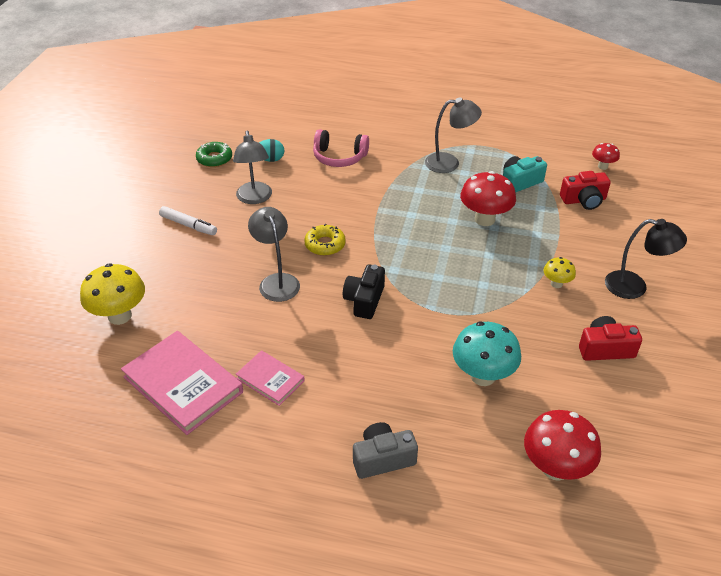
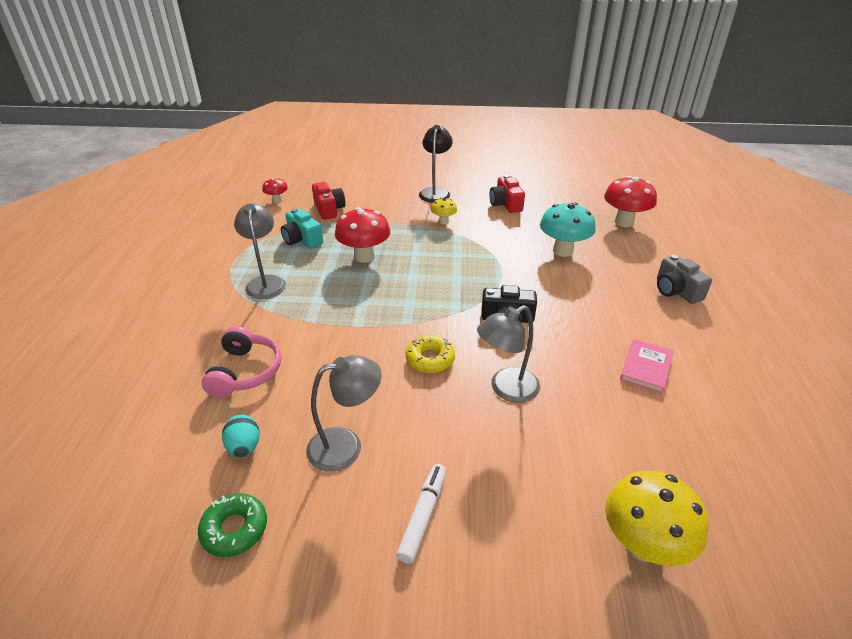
camera: 100 degrees left, 5 degrees down
(183, 384) = (700, 436): pink book -> none

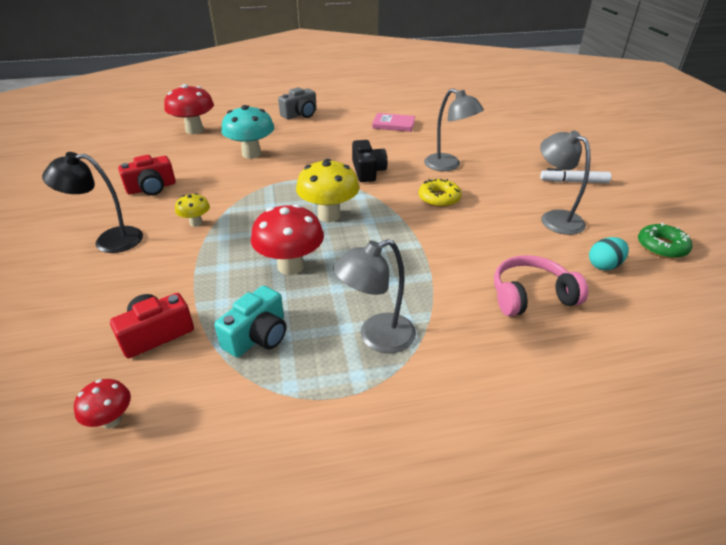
camera: 105 degrees left, 0 degrees up
(643, 545) = (526, 127): yellow mushroom -> yellow mushroom (329, 215)

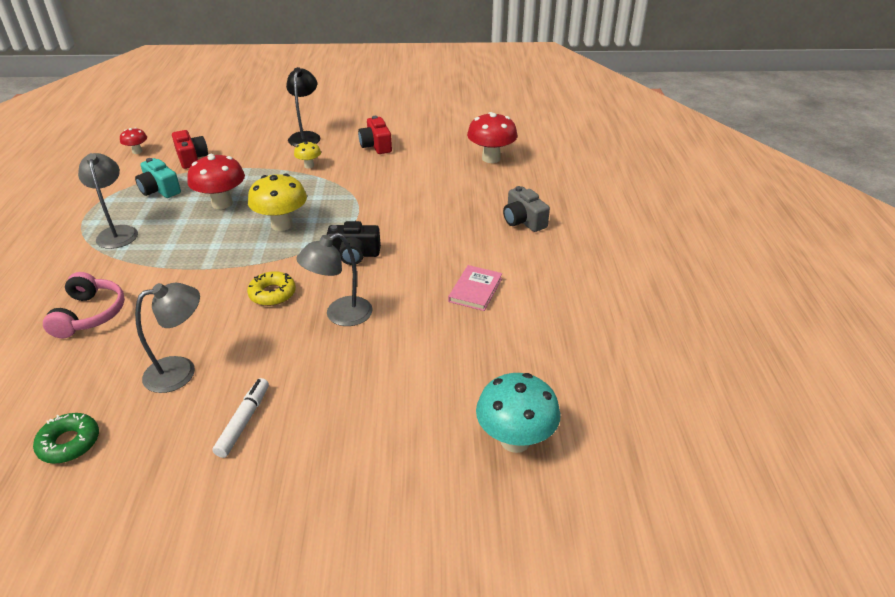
camera: 100 degrees right, 0 degrees up
(251, 154) = (423, 189): turquoise mushroom -> turquoise mushroom (515, 440)
(604, 265) = (83, 378): turquoise egg -> none

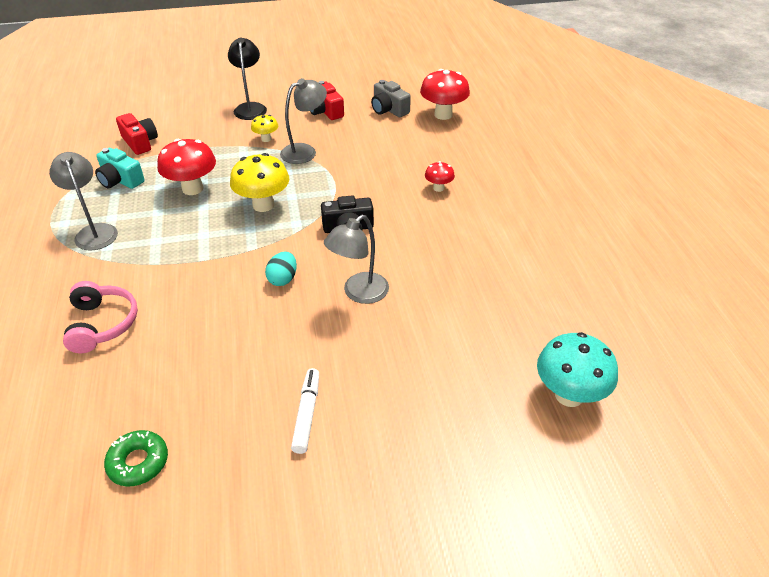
camera: 10 degrees left, 5 degrees up
(137, 151) = (78, 140): red mushroom -> red mushroom (438, 188)
(181, 371) = (222, 371): grey lamp -> grey lamp (305, 151)
(272, 294) = (283, 279): yellow donut -> turquoise egg
(475, 290) = (478, 251): pink book -> none
(523, 221) = (497, 176): grey camera -> grey camera (389, 109)

